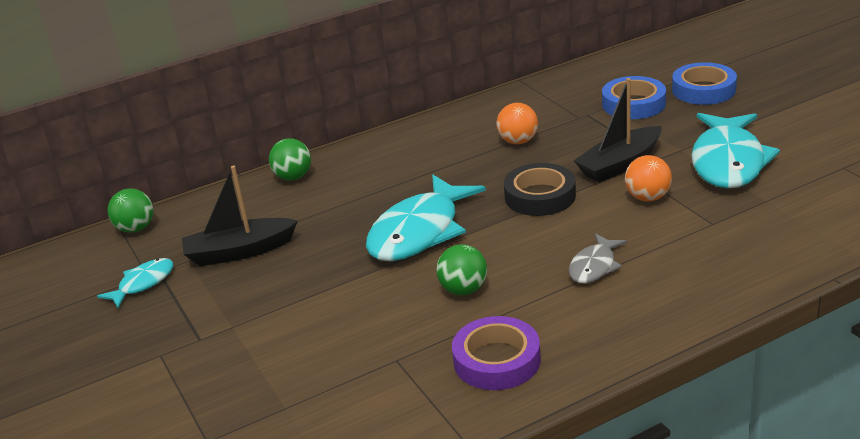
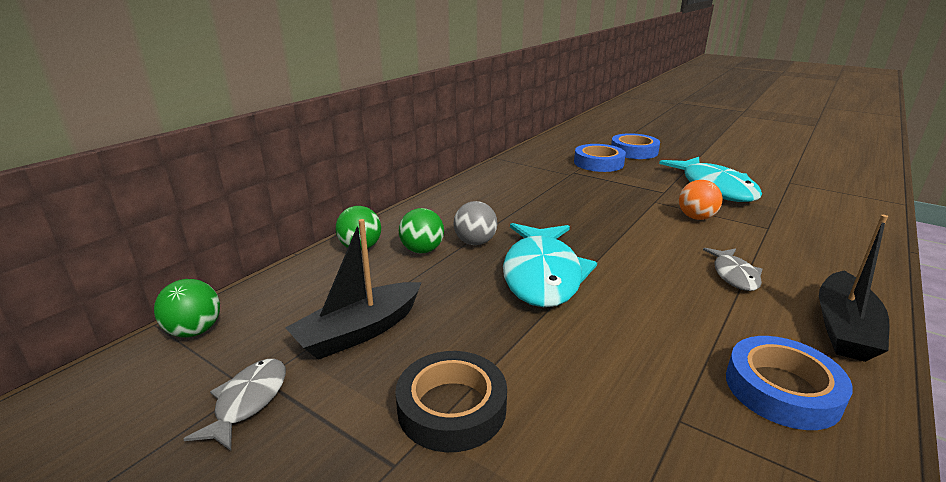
camera: 30 degrees left, 5 degrees down
(143, 284) = (248, 401): turquoise fish -> grey fish
(393, 189) = (475, 242): none -> grey ball
(463, 290) = (651, 320): green ball -> green ball (422, 250)
(497, 360) = (782, 389): purple tape -> blue tape
(518, 141) = (544, 194): orange ball -> none
(540, 196) = (612, 229): black tape -> black tape (452, 407)
(620, 164) = (643, 199): black boat -> black boat (844, 328)

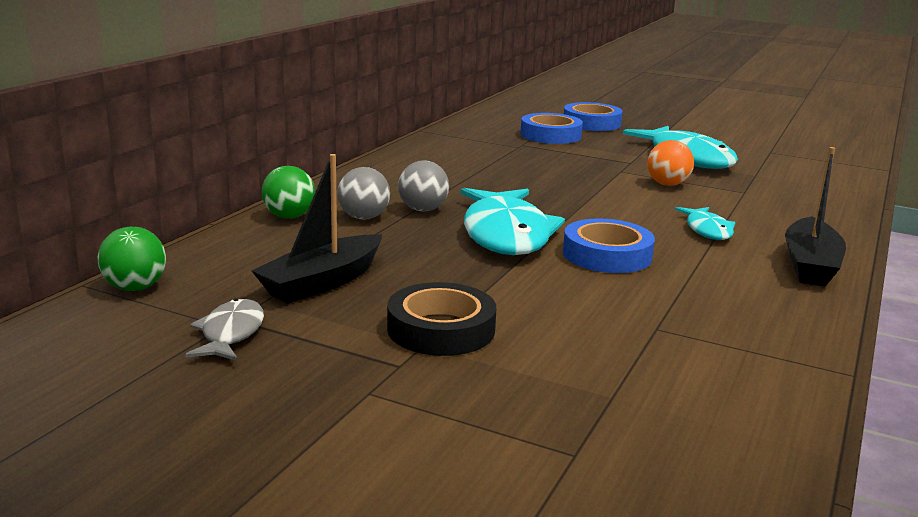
camera: 10 degrees left, 5 degrees down
(422, 250) = (363, 217): green ball -> grey ball
(734, 275) = (707, 230): grey fish -> turquoise fish
(782, 389) = (748, 306): blue tape -> blue tape (607, 255)

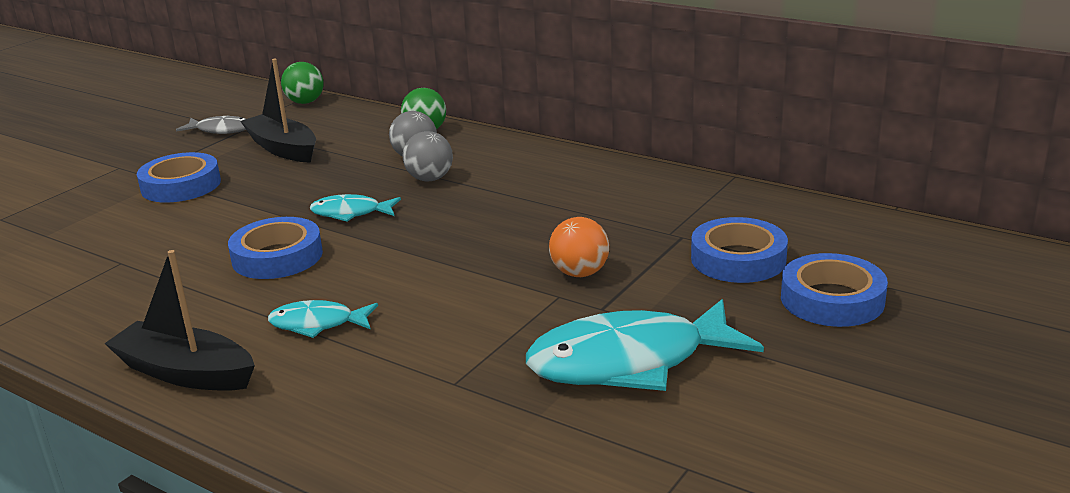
camera: 100 degrees right, 5 degrees up
(441, 329) = (181, 185): black tape -> blue tape
(506, 234) = (351, 213): turquoise fish -> turquoise fish, size x0.51
(667, 184) = (494, 323): orange ball -> orange ball (580, 273)

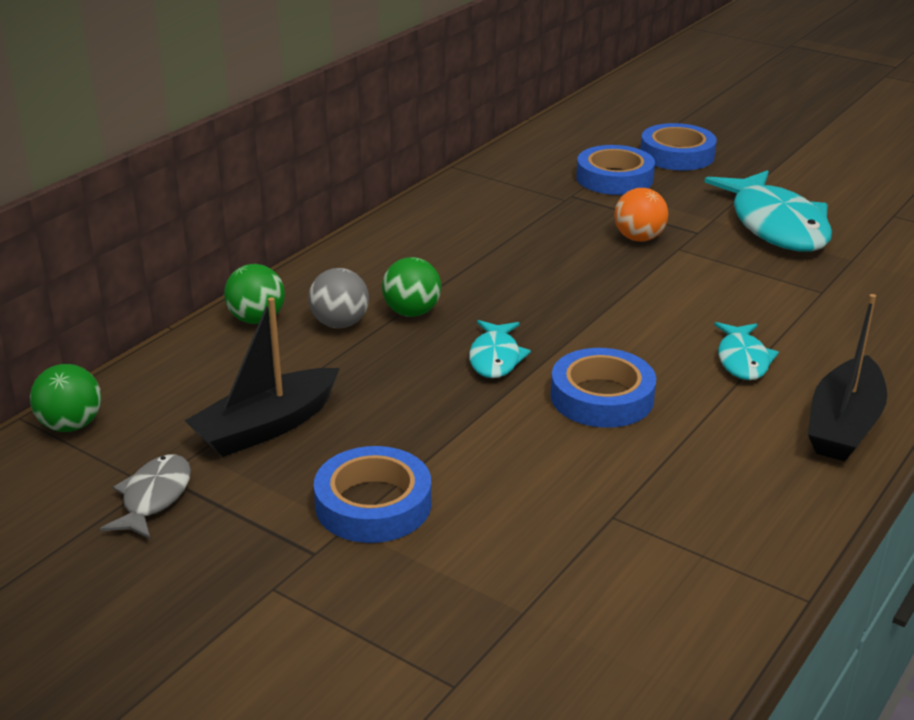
camera: 90 degrees left, 5 degrees up
(430, 179) = (412, 312): grey ball -> green ball

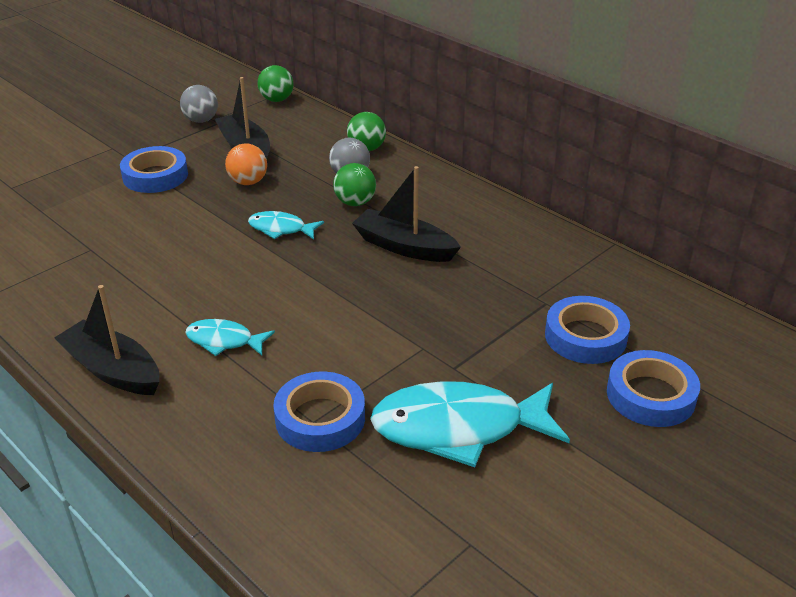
camera: 100 degrees right, 5 degrees up
(154, 498) = (201, 120): grey fish -> grey ball
(503, 271) = (404, 247): none -> black boat
(602, 397) = (211, 265): blue tape -> blue tape (320, 418)
(639, 238) = (447, 327): orange ball -> orange ball (248, 182)

